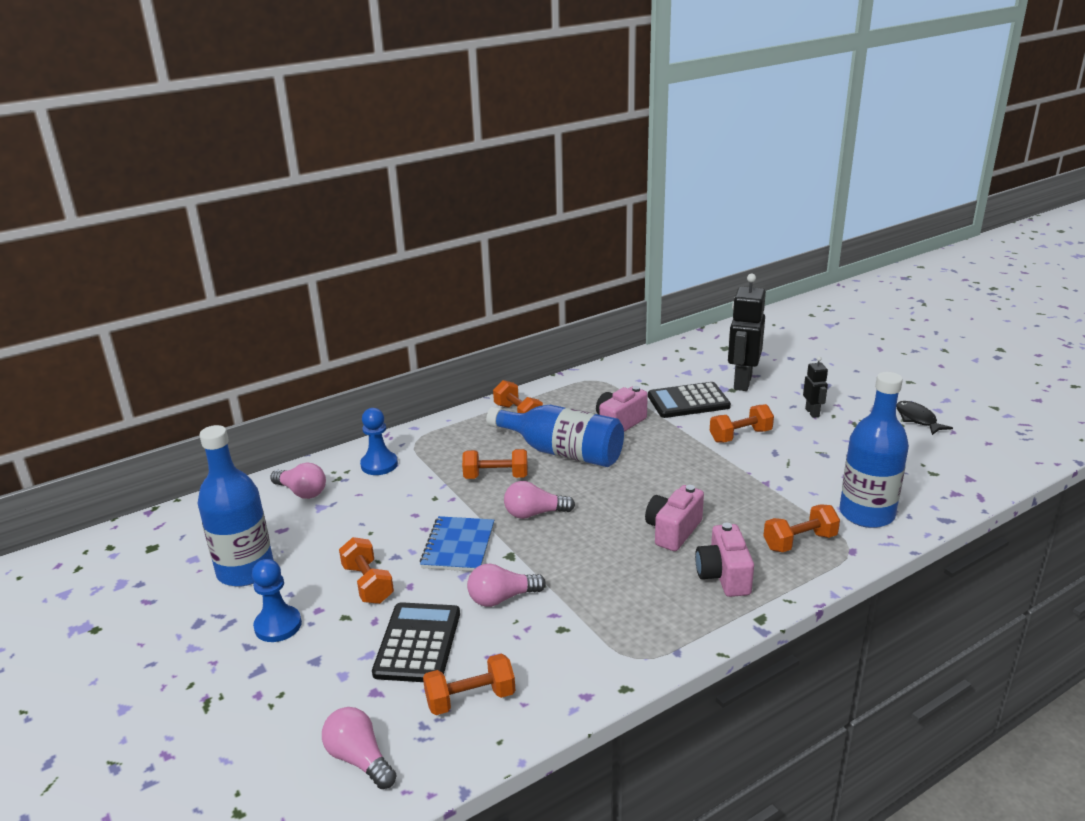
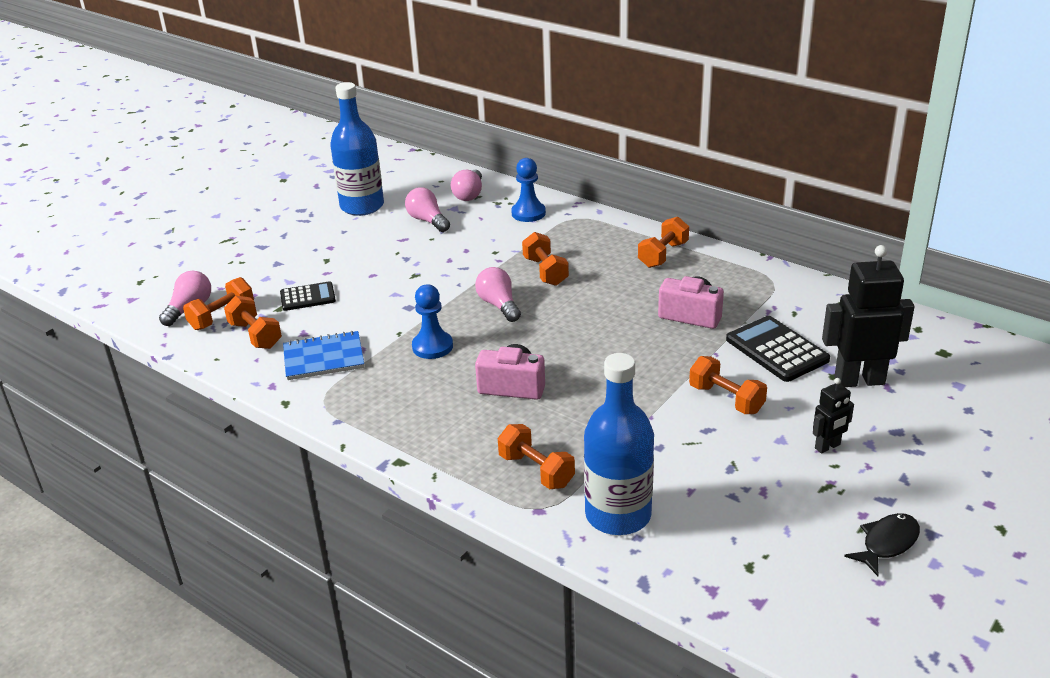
camera: 70 degrees right, 5 degrees up
(278, 625) = (308, 238): blue pawn -> blue pawn (432, 346)
(368, 584) = (367, 257): orange dumbbell -> orange dumbbell (222, 317)
(418, 643) = (308, 297): black calculator -> black calculator, size x0.64
(458, 546) = (432, 281): blue notebook -> blue notebook (323, 358)
(502, 598) = (374, 319): pink light bulb -> pink light bulb (427, 221)
(562, 452) = (611, 295): blue bottle -> none
(724, 576) = (454, 429): pink camera -> none

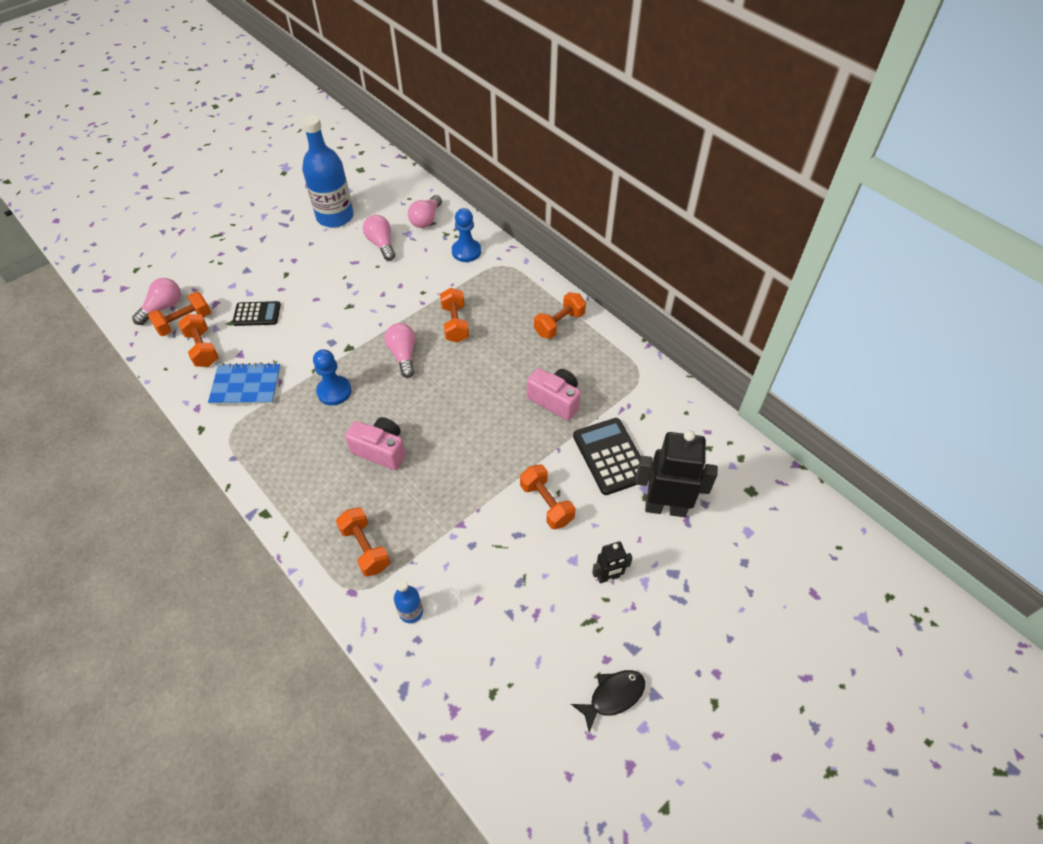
camera: 10 degrees right, 20 degrees up
(618, 515) = (411, 612): blue bottle -> blue bottle, size x0.45

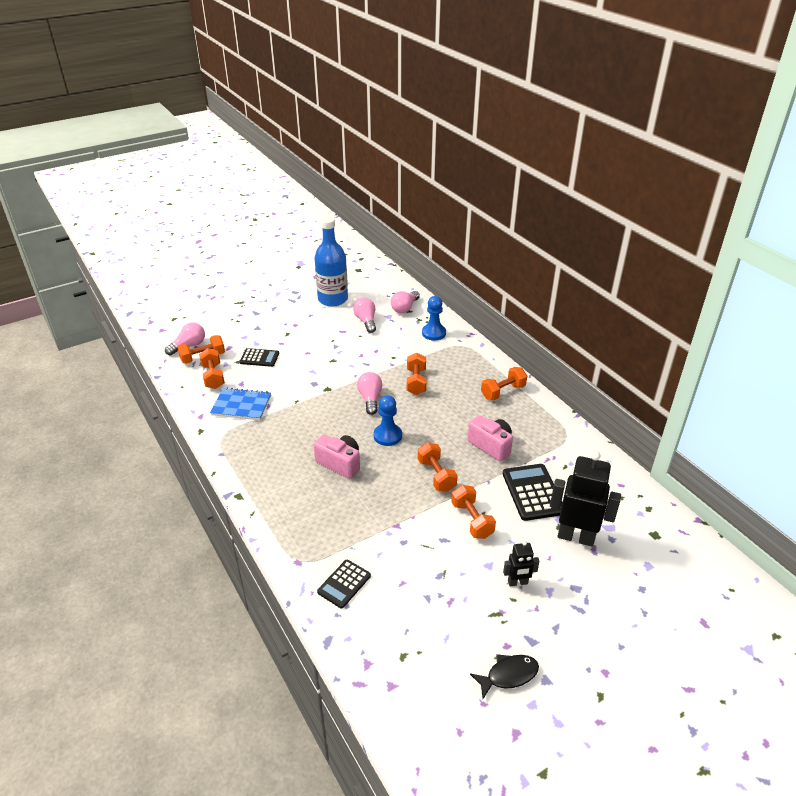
camera: 10 degrees right, 15 degrees down
(334, 391) = (310, 417): blue pawn -> blue pawn (387, 436)
(365, 548) = (315, 532): orange dumbbell -> orange dumbbell (436, 475)
(411, 612) = (344, 584): blue bottle -> black calculator

